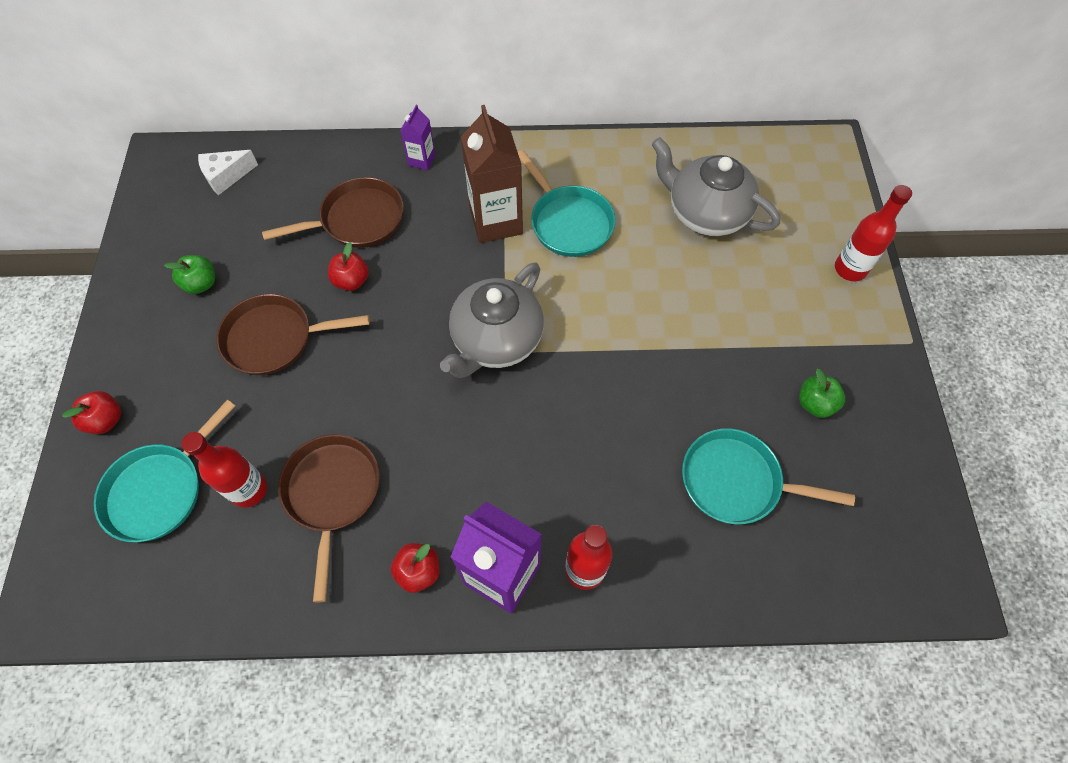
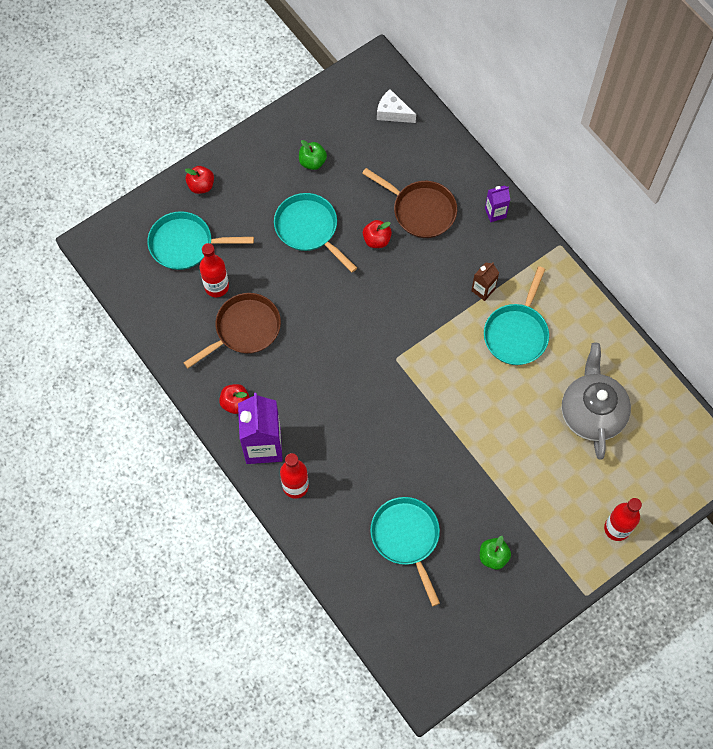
camera: 55 degrees right, 5 degrees up
(275, 338) = (309, 229): brown pan -> turquoise pan
(496, 221) = (483, 290): brown carton -> brown carton, size x0.50
(496, 340) = (399, 348): grey teapot -> none

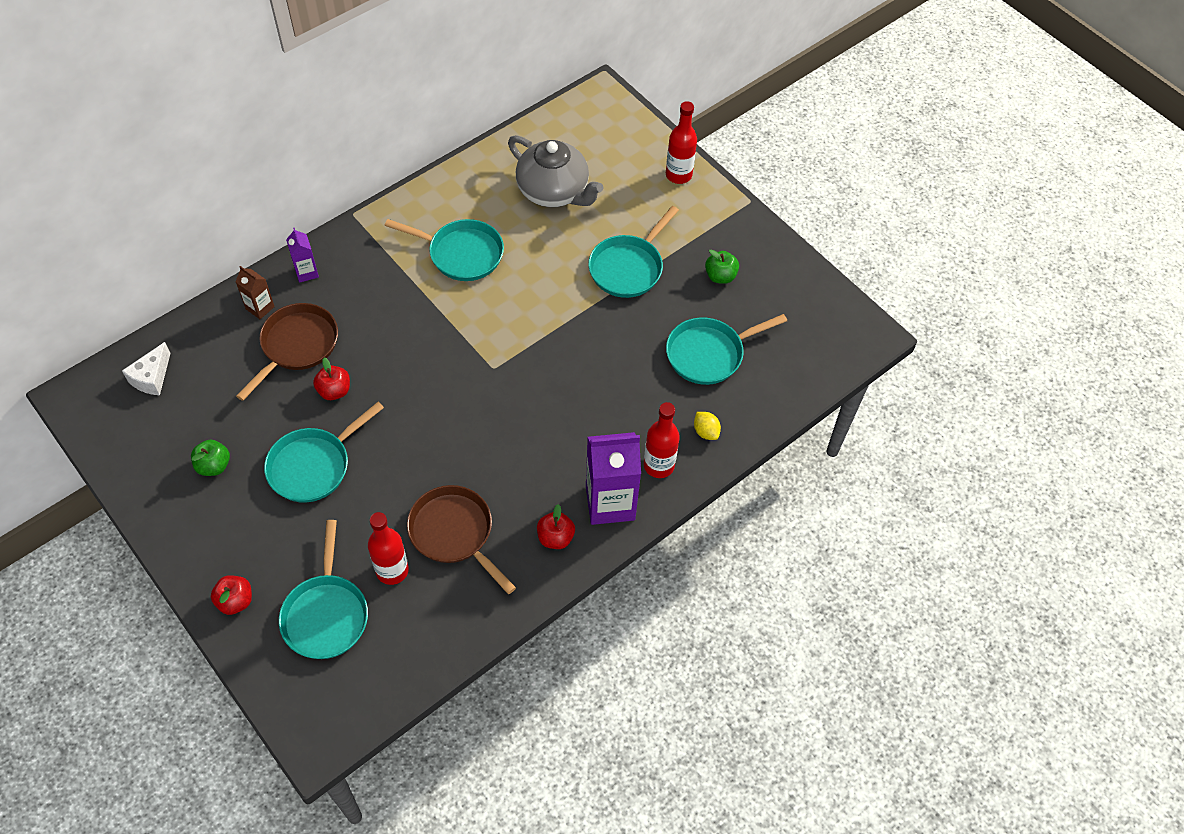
camera: 95 degrees left, 10 degrees down
(326, 527) = (705, 432): none -> yellow lemon
(483, 290) = (406, 284): brown carton -> brown carton (260, 308)
(503, 474) = (628, 267): none -> turquoise pan
(591, 412) = (554, 191): grey teapot -> grey teapot turned 135 degrees counterclockwise

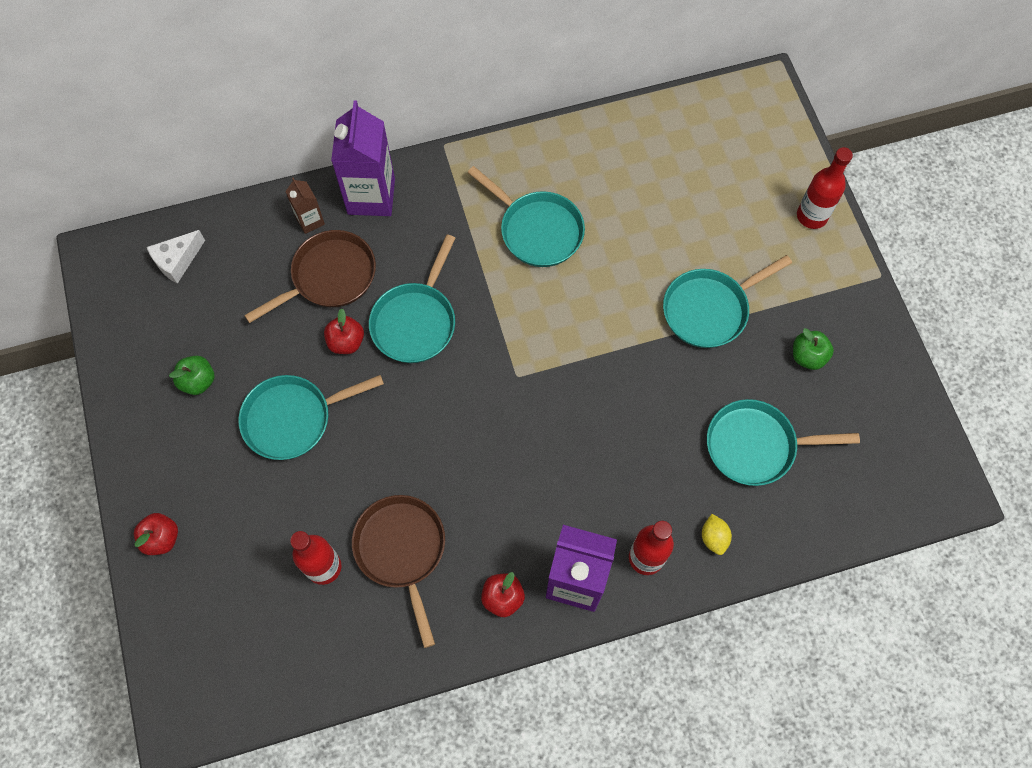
camera: 25 degrees right, 10 degrees up
(306, 272) = (371, 196): purple carton -> purple carton, size x2.00
(326, 614) = (241, 588): turquoise pan -> turquoise pan (416, 321)
(554, 191) = (665, 189): grey teapot -> none

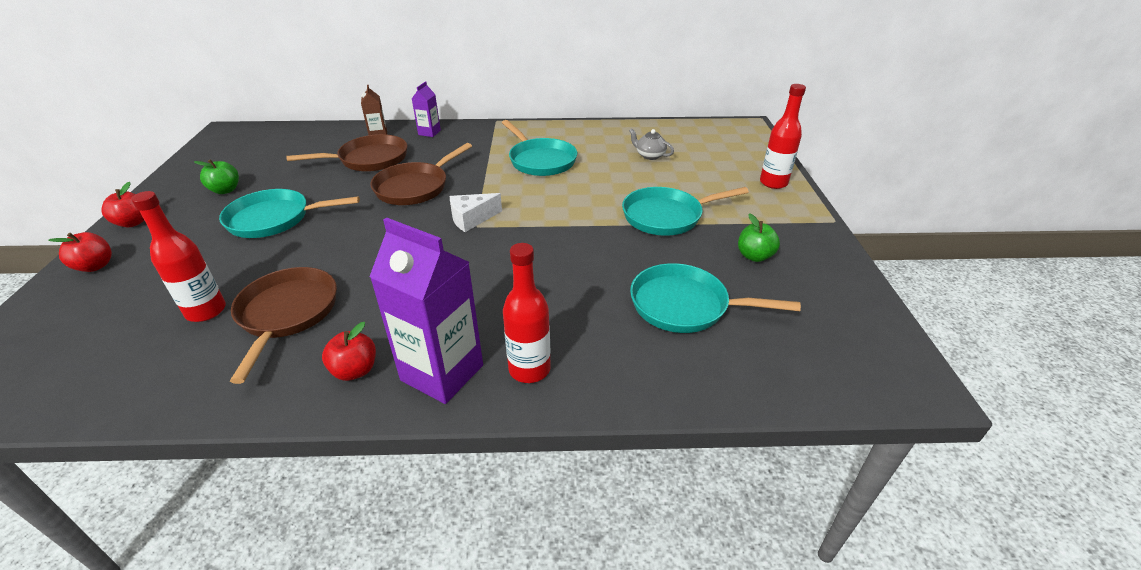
camera: 15 degrees right, 30 degrees down
(177, 261) = (273, 140): white cheese -> white cheese (471, 219)
(346, 342) = (353, 189): red apple -> red apple (133, 223)
(371, 196) = (429, 132): purple carton -> purple carton, size x0.50
(416, 321) = (415, 187): turquoise pan -> brown pan
(662, 188) = (649, 155): none -> grey teapot
(714, 537) = (614, 368): yellow lemon -> none

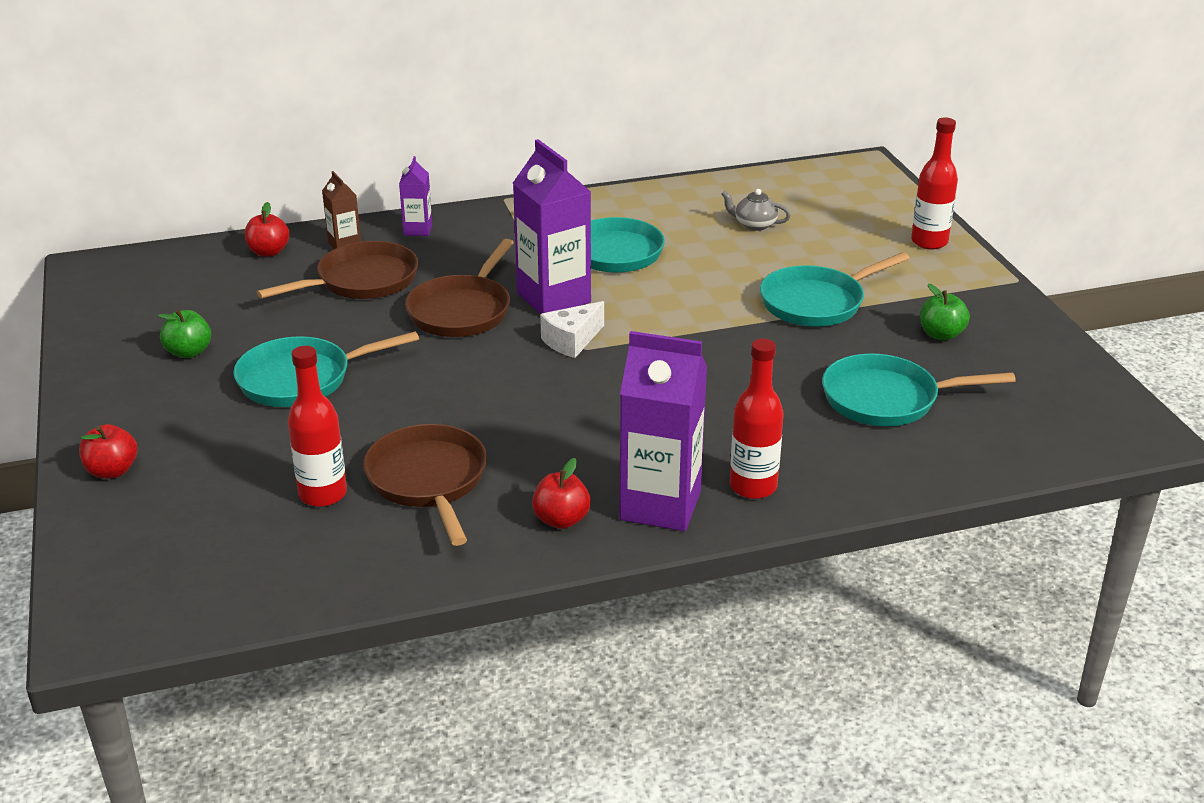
camera: 15 degrees left, 5 degrees down
(133, 223) = (100, 413): red apple -> red apple (269, 252)
(481, 187) = (554, 298): none -> purple carton

